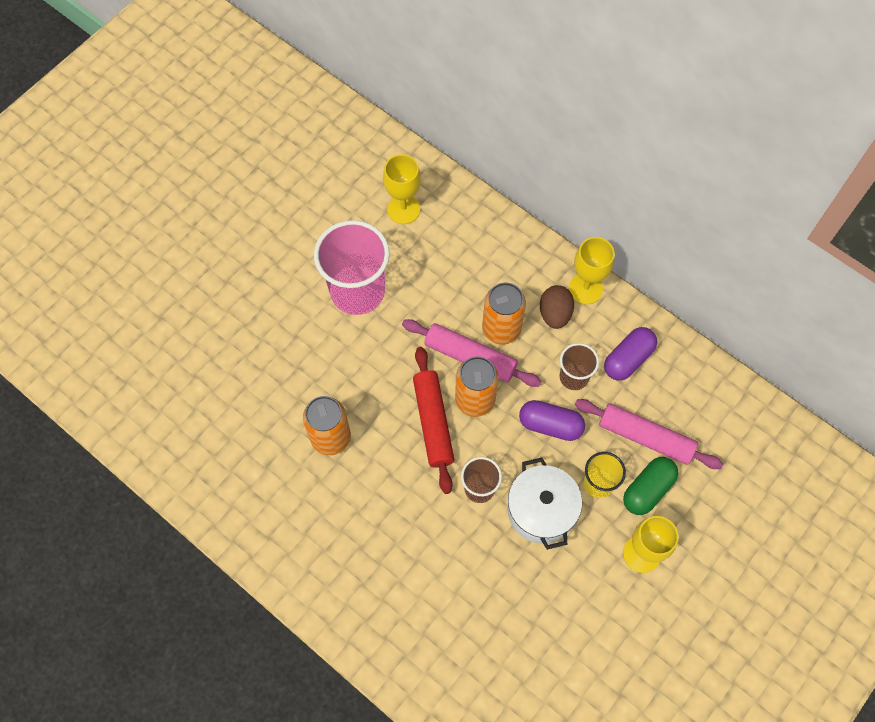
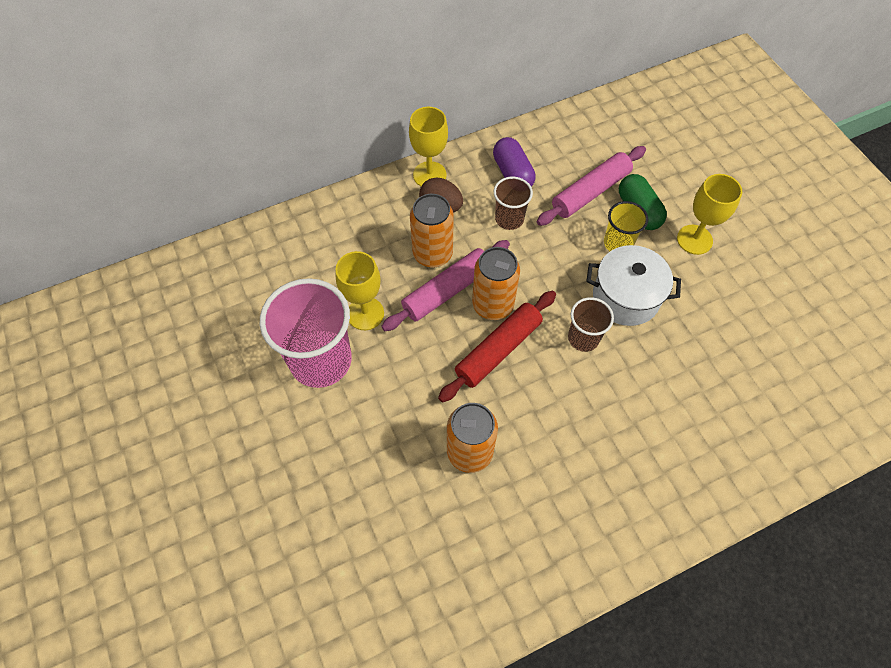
camera: 65 degrees left, 5 degrees down
(403, 209) = (257, 282): yellow goblet -> yellow goblet (365, 313)
(433, 422) = (498, 350): red rolling pin -> red rolling pin turned 60 degrees counterclockwise
(550, 425) = (546, 256): purple capsule -> none

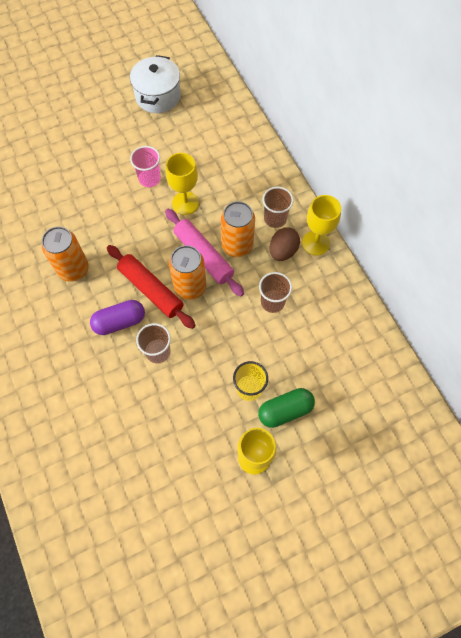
camera: 90 degrees right, 5 degrees up
(321, 360) = (149, 179): pink cup -> pink cup, size x0.52
(394, 213) = (275, 218): none -> brown cup
(512, 173) = (321, 306): purple capsule -> purple capsule (119, 322)
(590, 192) = (304, 370): pink rolling pin -> none
(625, 297) = (194, 389): white pot -> white pot (158, 96)

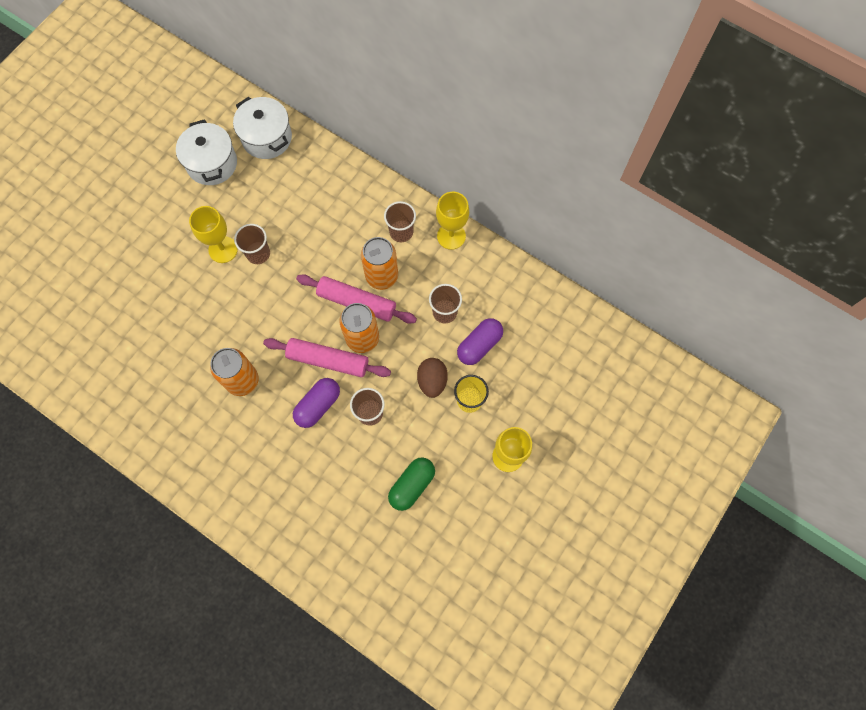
camera: 30 degrees left, 5 degrees up
(149, 179) = (258, 253): pink cup -> brown cup
(151, 290) = (328, 360): red rolling pin -> pink rolling pin
(185, 203) = (308, 260): yellow goblet -> yellow goblet (223, 249)
(212, 97) = (267, 138): none -> white pot
(283, 251) = (426, 259): brown egg -> brown egg (432, 381)
(285, 410) = (510, 402): green capsule -> green capsule (412, 485)
(286, 346) = (479, 345): none -> purple capsule

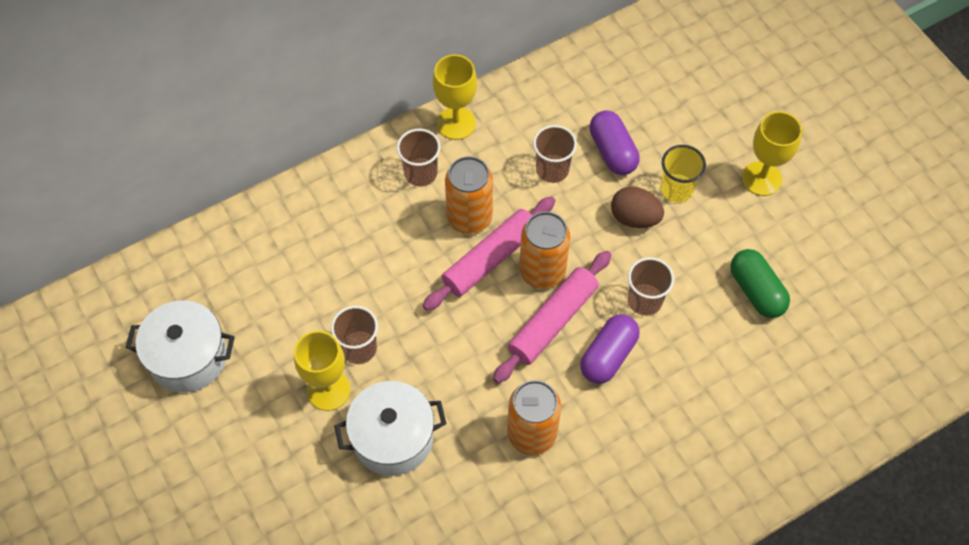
camera: 65 degrees left, 10 degrees down
(267, 138) = (191, 274): white pot -> white pot (393, 438)
(318, 405) = (608, 356): purple capsule -> purple capsule turned 60 degrees clockwise

